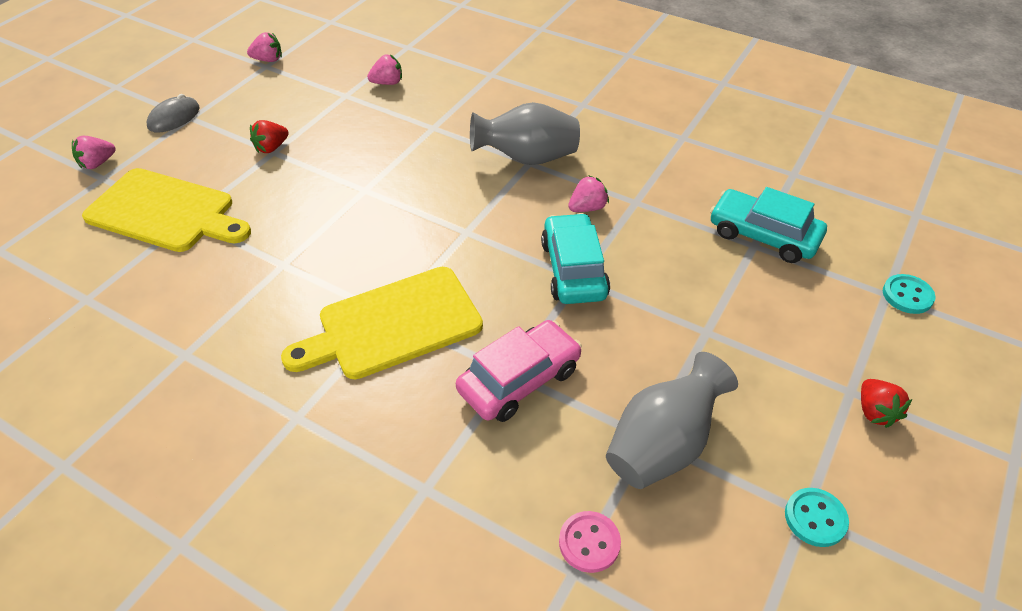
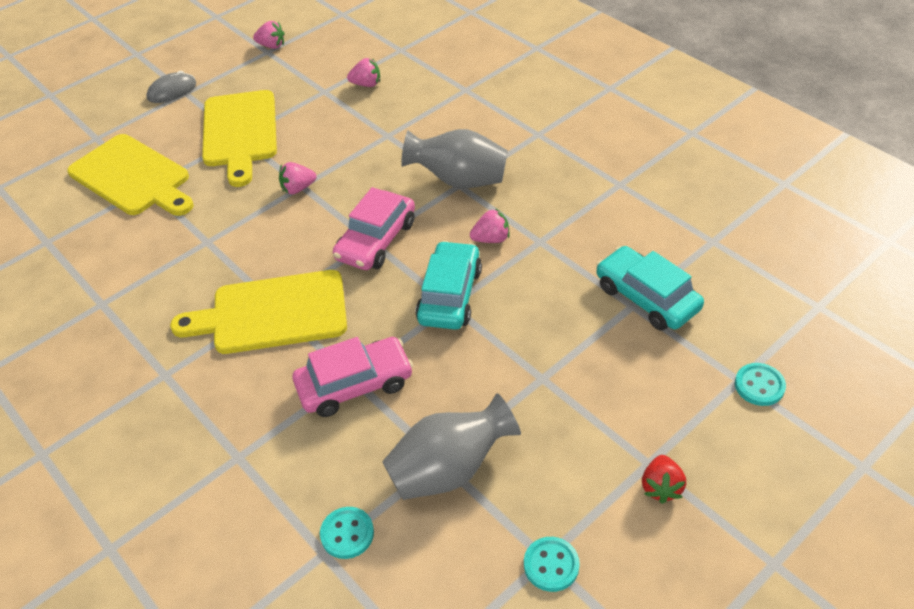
camera: 20 degrees right, 0 degrees up
(97, 163) = (97, 124): pink strawberry -> pink strawberry (298, 188)
(271, 148) = (240, 132): red strawberry -> yellow cutting board
(471, 230) = (376, 240): none -> pink car
(589, 543) = (347, 534): pink button -> turquoise button

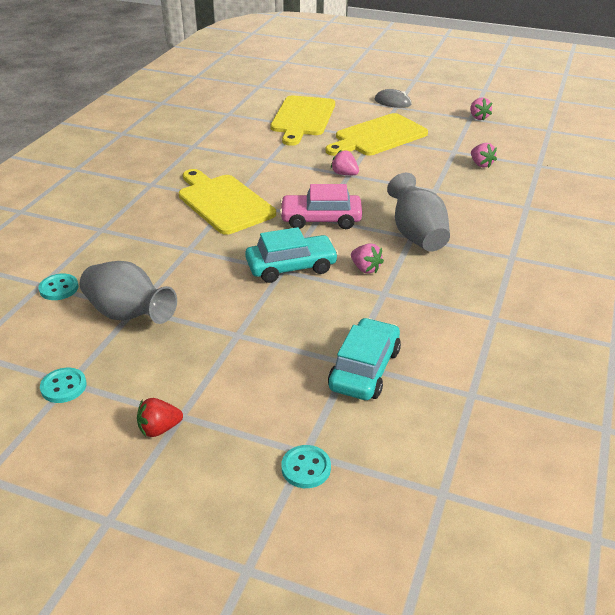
camera: 60 degrees right, 10 degrees down
(355, 384) = (182, 253): pink car -> none

